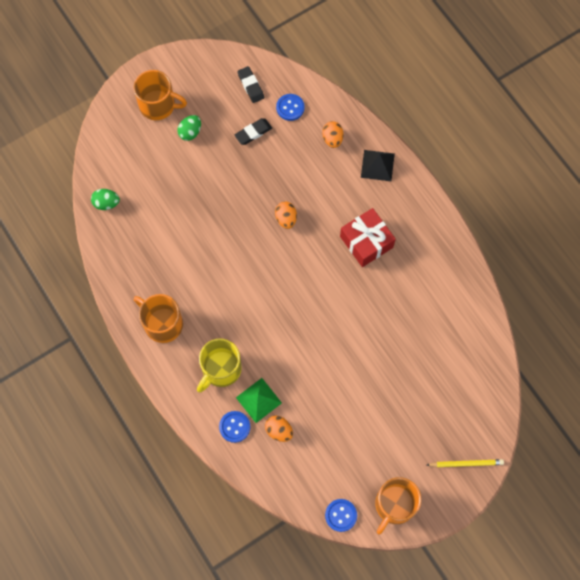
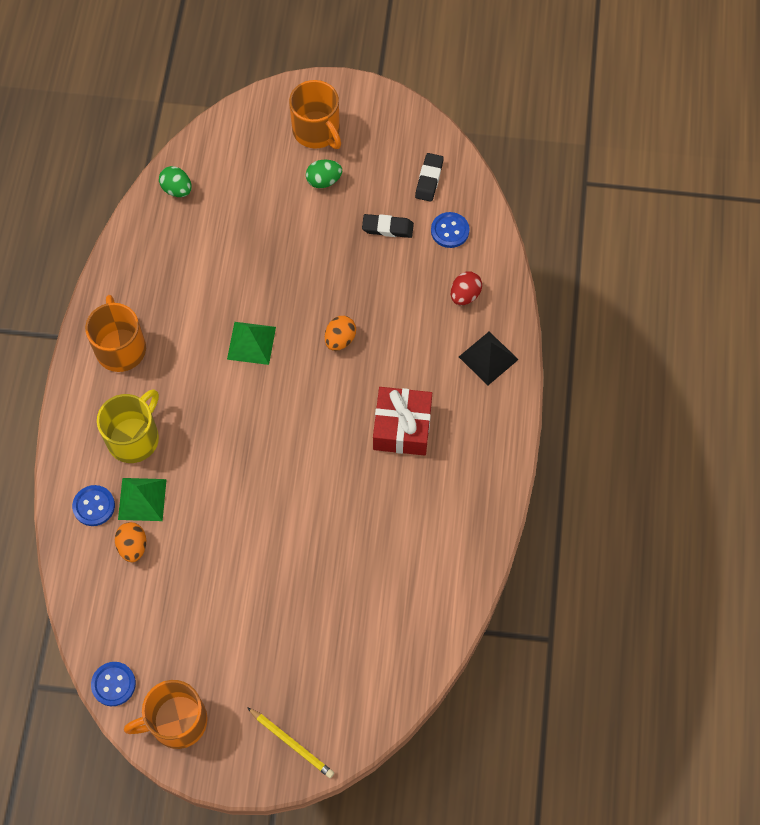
camera: 40 degrees right, 5 degrees down
(221, 369) = (134, 438): yellow mug -> yellow mug turned 135 degrees clockwise
(237, 260) = (251, 343): none -> green pyramid
(332, 139) = (465, 295): orange egg -> red egg

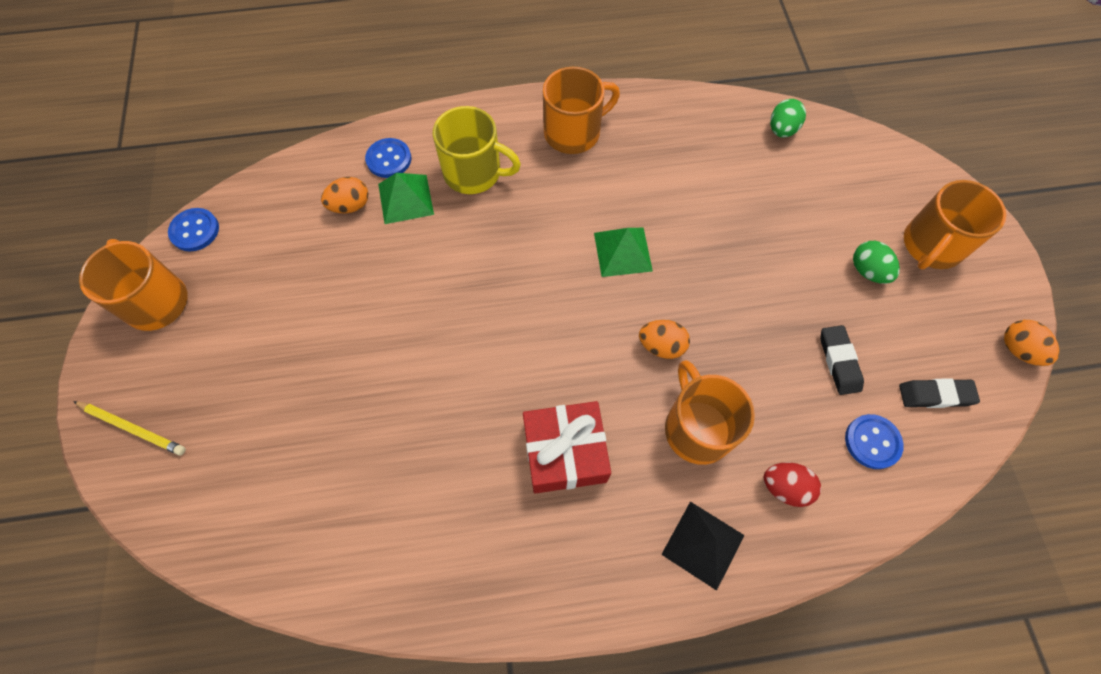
camera: 75 degrees right, 0 degrees up
(291, 743) = (132, 428): yellow pencil -> yellow pencil turned 90 degrees counterclockwise
(409, 335) = (697, 428): none -> orange mug
(412, 115) = (1018, 350): none -> orange egg

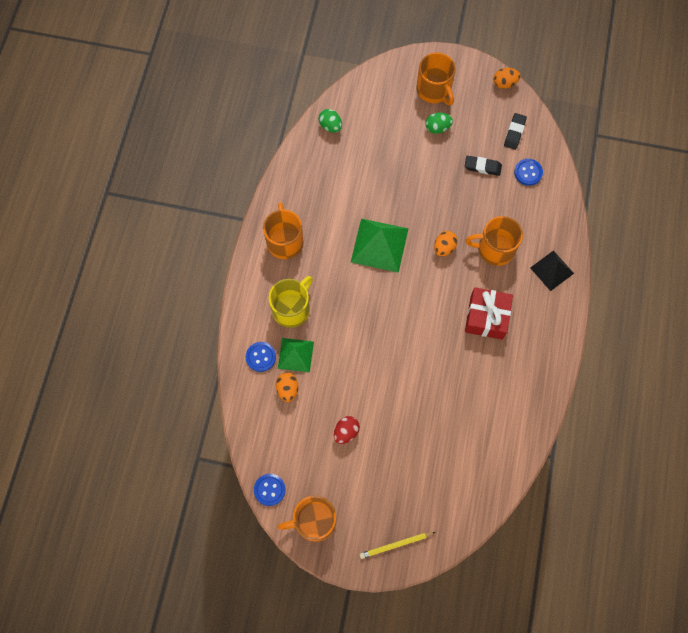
camera: 70 degrees left, 5 degrees up
(132, 428) = (396, 545): yellow pencil -> yellow pencil turned 150 degrees counterclockwise
(622, 252) = (379, 245): green pyramid -> green pyramid, size x1.58
(785, 487) = (537, 222): red egg -> red egg (346, 432)

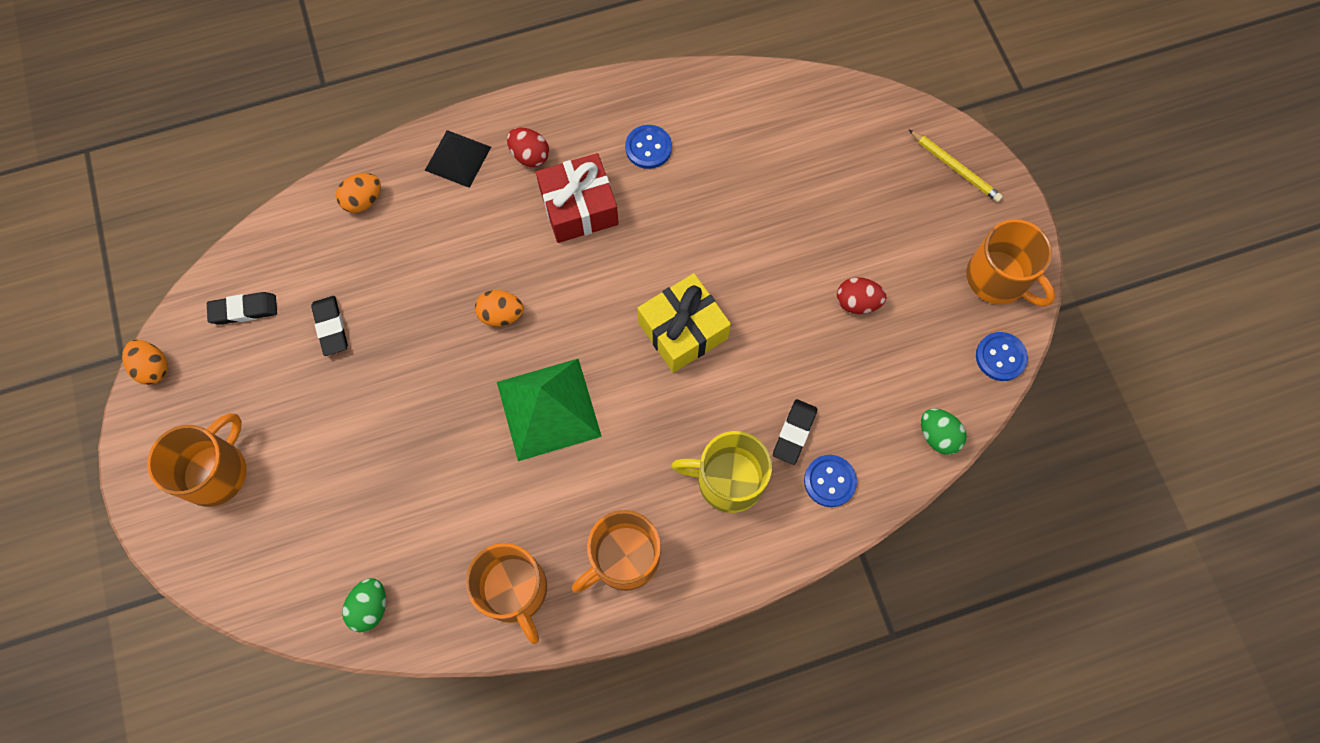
camera: 120 degrees left, 0 degrees up
(287, 389) = (851, 414): orange egg -> orange egg (363, 200)
(295, 355) = (794, 433): green pyramid -> black eraser
(383, 331) = (683, 330): none -> yellow gift
(437, 128) = (290, 429): green egg -> green egg (937, 436)
(495, 249) = (464, 246): orange mug -> orange mug (514, 590)
(528, 172) = (309, 259): blue button -> blue button (648, 148)
(533, 308) = (530, 156): none -> red egg

